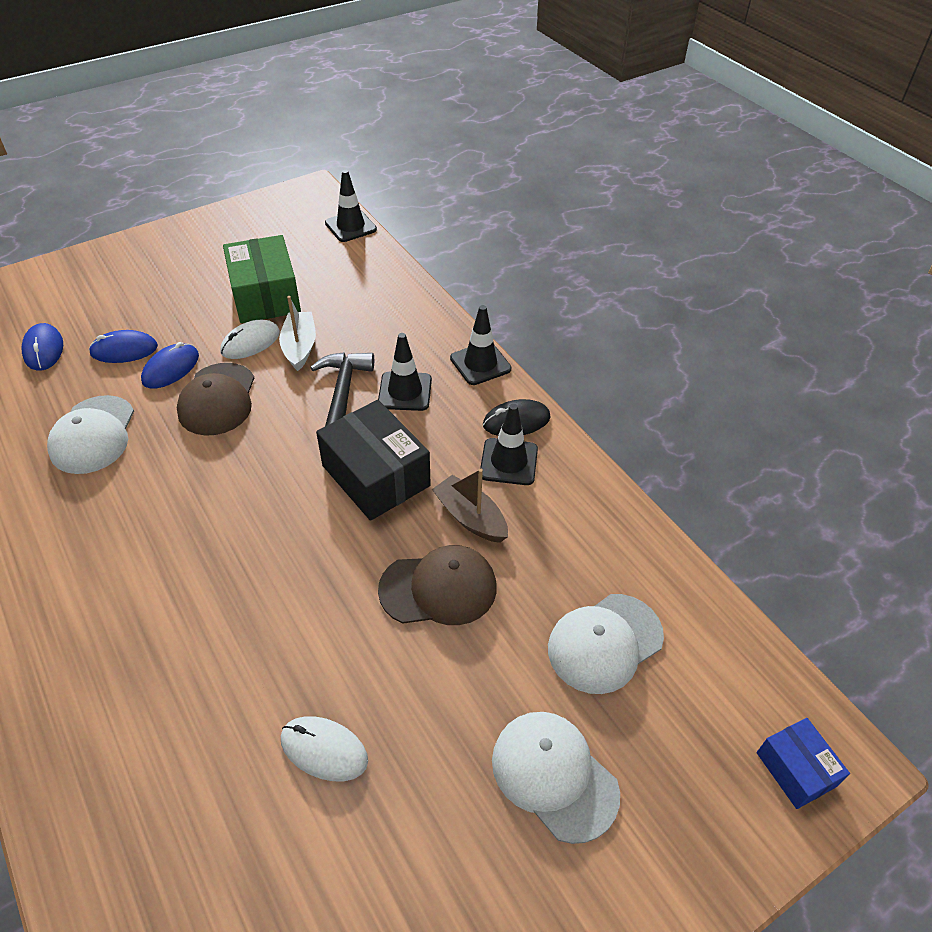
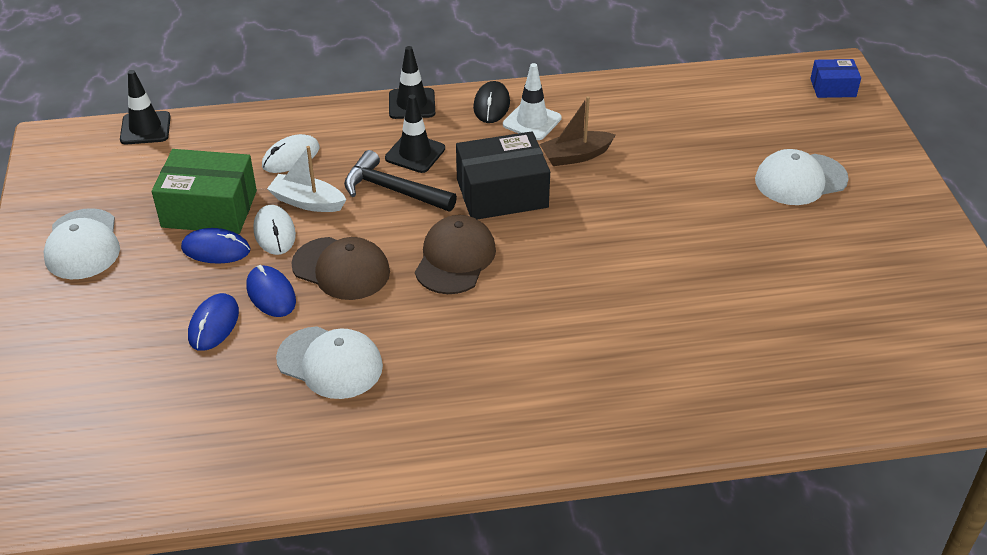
camera: 65 degrees left, 5 degrees down
(43, 349) = (160, 389): blue mouse -> blue mouse (216, 249)
(324, 749) = (740, 277): white mouse -> white mouse (291, 157)
(438, 588) = (633, 189): brown cap -> brown cap (455, 258)
(508, 462) = (532, 121): black traffic cone -> white traffic cone
(604, 643) = (716, 128): white cap -> white cap (83, 244)

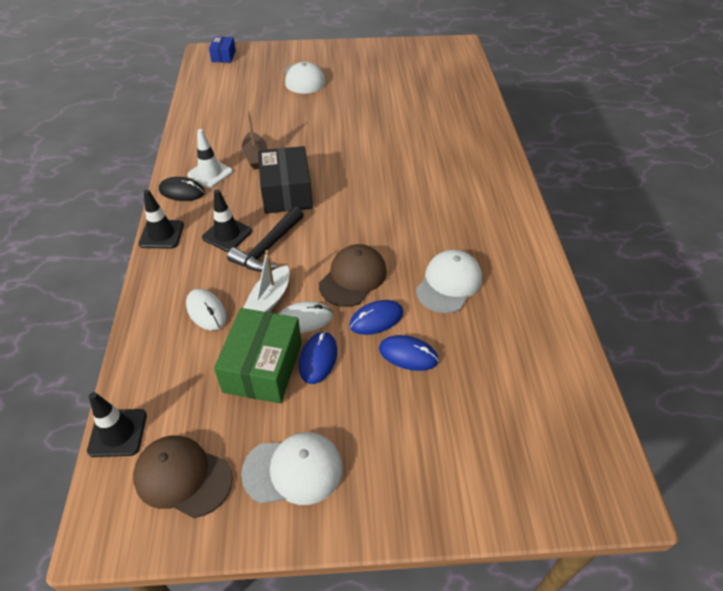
camera: 85 degrees left, 5 degrees up
(455, 258) = (350, 218): brown cap -> brown cap (182, 477)

